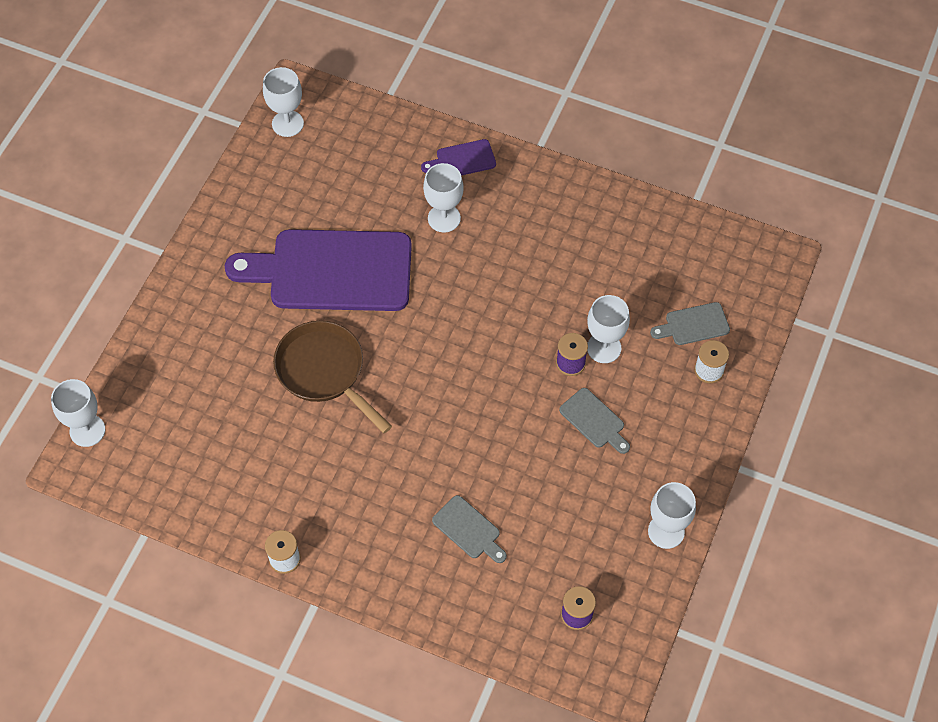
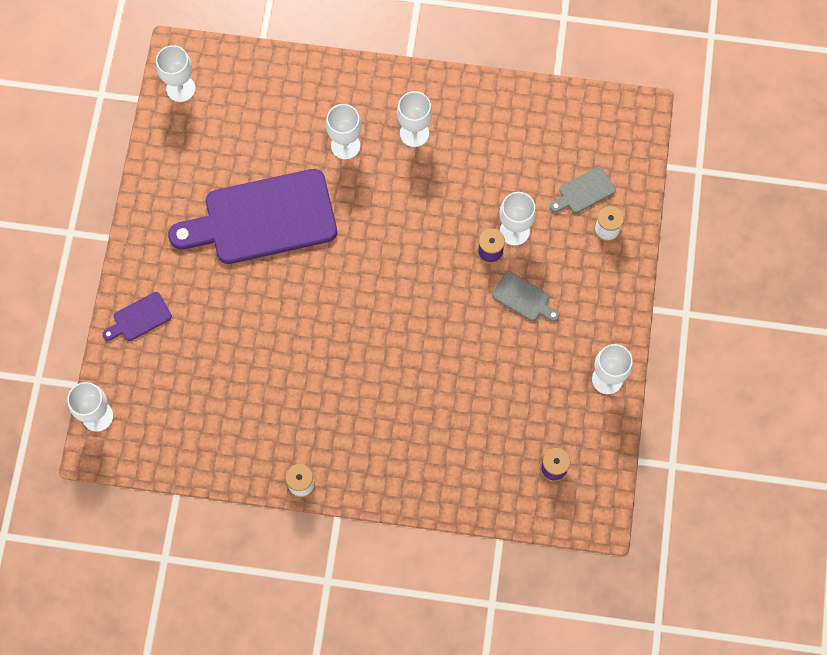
camera: 15 degrees left, 10 degrees up
(324, 371) = (284, 312): brown pan -> none
(462, 160) = (345, 86): purple cutting board -> purple cutting board (139, 318)
(469, 530) = (446, 420): grey cutting board -> none
(522, 223) = (414, 133): none -> white goblet

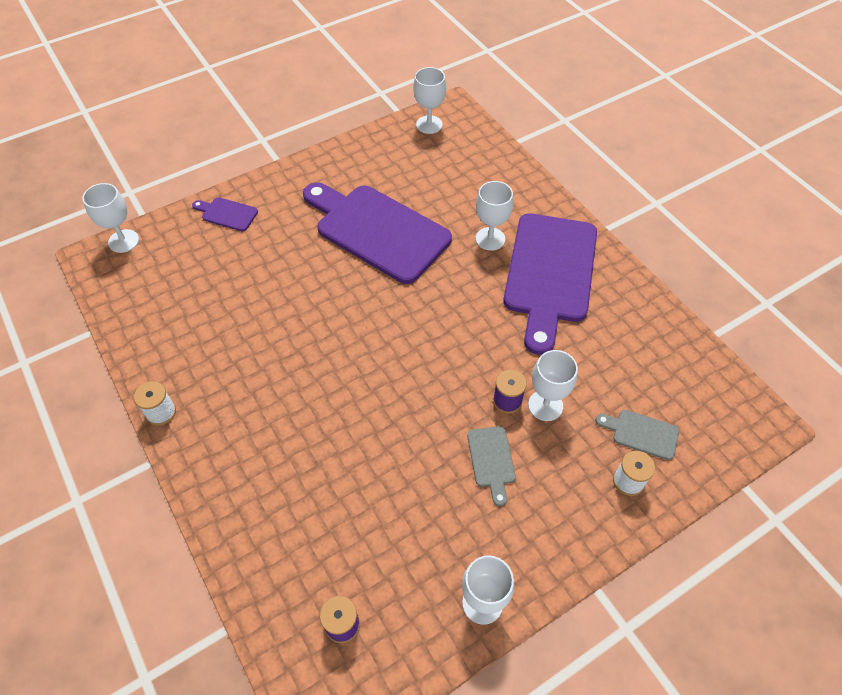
camera: 50 degrees right, 15 degrees down
(414, 133) = (549, 273): white goblet -> purple cutting board

